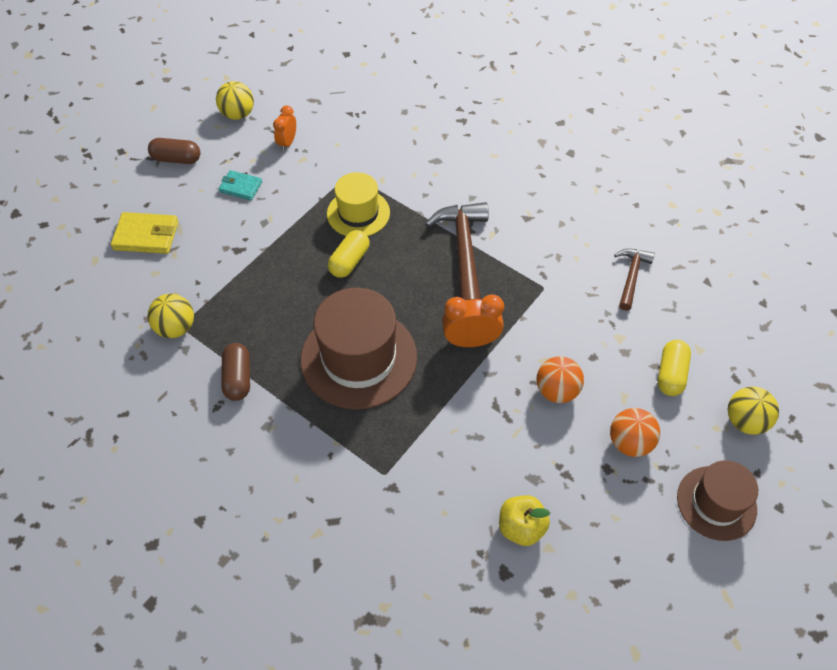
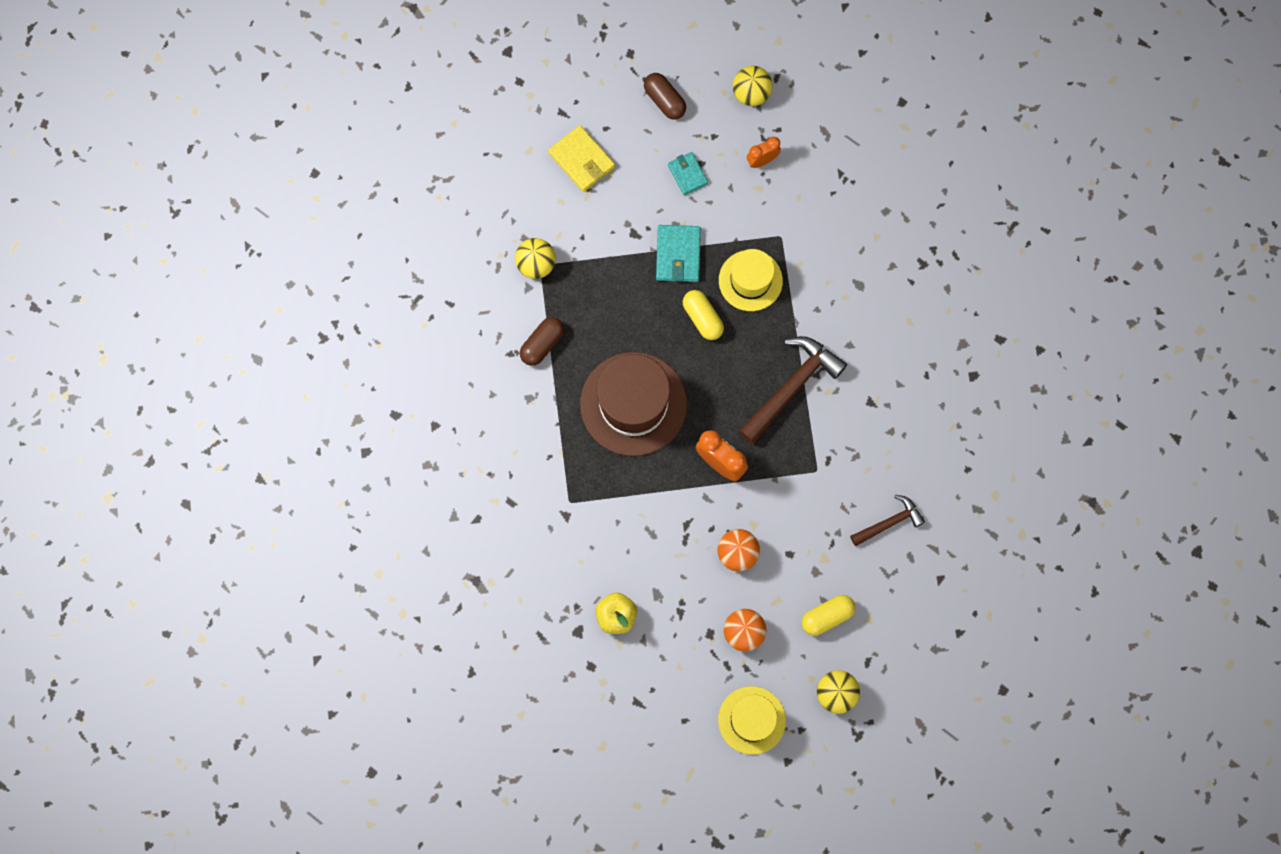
camera: 45 degrees right, 20 degrees up
(286, 237) = (678, 255): none -> turquoise wallet
(349, 261) = (702, 318): yellow capsule -> yellow capsule turned 75 degrees clockwise
(716, 503) = (751, 720): brown hat -> yellow hat

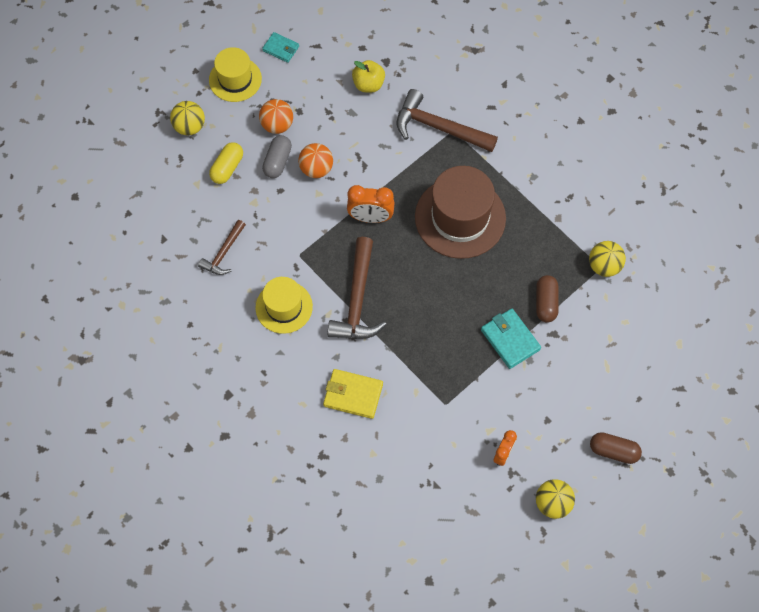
camera: 145 degrees right, 10 degrees down
(542, 344) = (554, 216): brown capsule -> brown capsule (546, 303)
(581, 160) = (636, 362): yellow wallet -> yellow wallet (353, 395)
(581, 515) = (438, 128): none -> brown hammer
(687, 174) = (550, 405): turquoise wallet -> turquoise wallet (281, 48)
(702, 318) = (457, 306): yellow capsule -> none
(750, 280) = (443, 356): yellow hat -> yellow hat (284, 307)
(771, 589) = (277, 162): none -> grey capsule

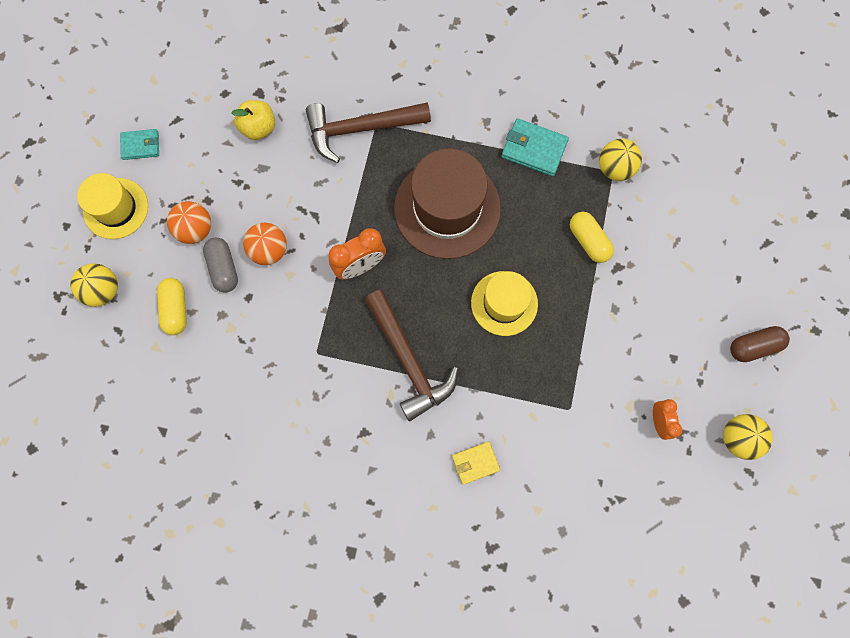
camera: 35 degrees left, 10 degrees up
(224, 253) = (238, 403): brown hammer -> none
(284, 307) = (341, 418): yellow hat -> yellow hat (504, 303)
(353, 395) = (475, 463): yellow wallet -> yellow wallet, size x0.65
(510, 340) = (582, 301): turquoise wallet -> turquoise wallet (534, 149)
(546, 303) = (588, 241): brown capsule -> yellow capsule

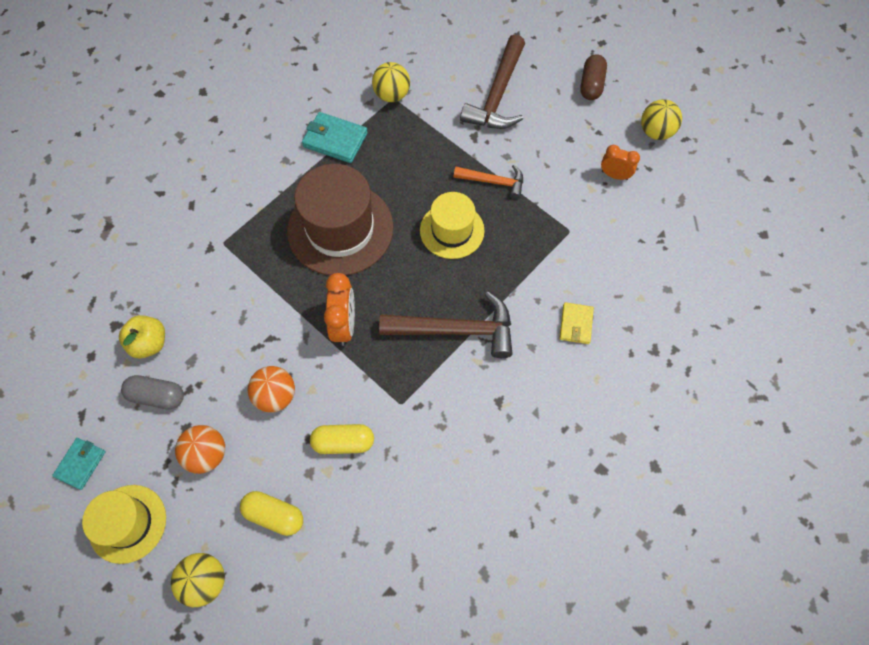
camera: 60 degrees left, 10 degrees down
(223, 268) = (264, 447): grey capsule -> grey capsule (157, 396)
(360, 129) = (218, 258): brown hammer -> brown hammer (497, 95)
(534, 149) = (335, 140): turquoise wallet -> turquoise wallet turned 60 degrees clockwise
(578, 312) = (493, 182): none -> orange hammer
(588, 241) = (439, 144): yellow capsule -> yellow capsule (343, 442)

